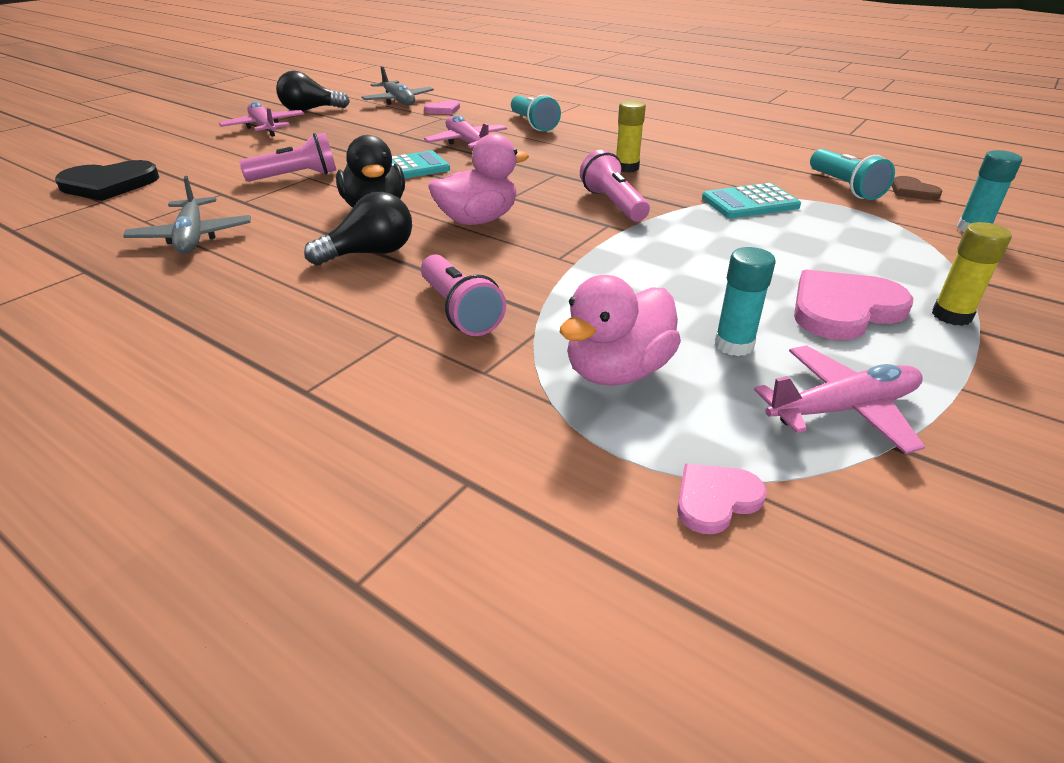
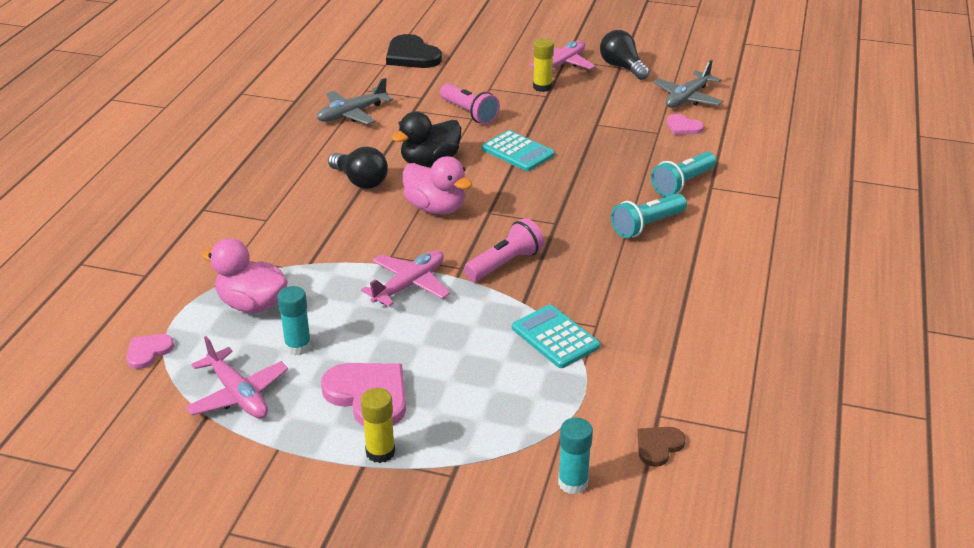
camera: 70 degrees right, 0 degrees up
(459, 311) = (300, 234): pink flashlight -> none
(467, 143) = (598, 163): pink plane -> pink plane (409, 285)
(627, 168) = (597, 257): yellow glue stick -> yellow glue stick (542, 87)
(715, 499) = (148, 351): pink heart -> pink heart turned 90 degrees counterclockwise
(844, 187) = (638, 397): turquoise flashlight -> turquoise flashlight (647, 225)

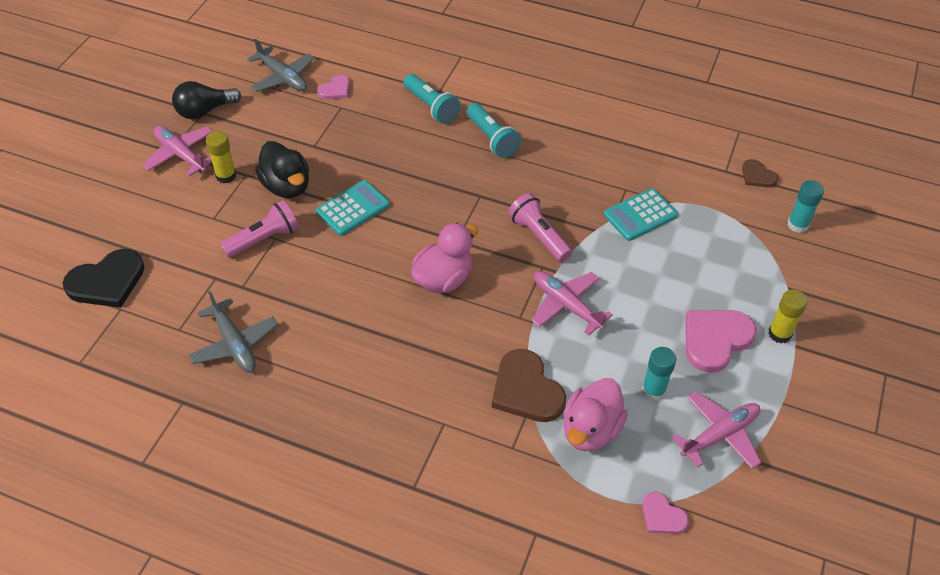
camera: 85 degrees left, 15 degrees up
(301, 263) = (526, 390): none -> brown heart
(360, 181) = (382, 339): black light bulb -> none
(430, 162) = (357, 278): black duck -> black duck (286, 186)

